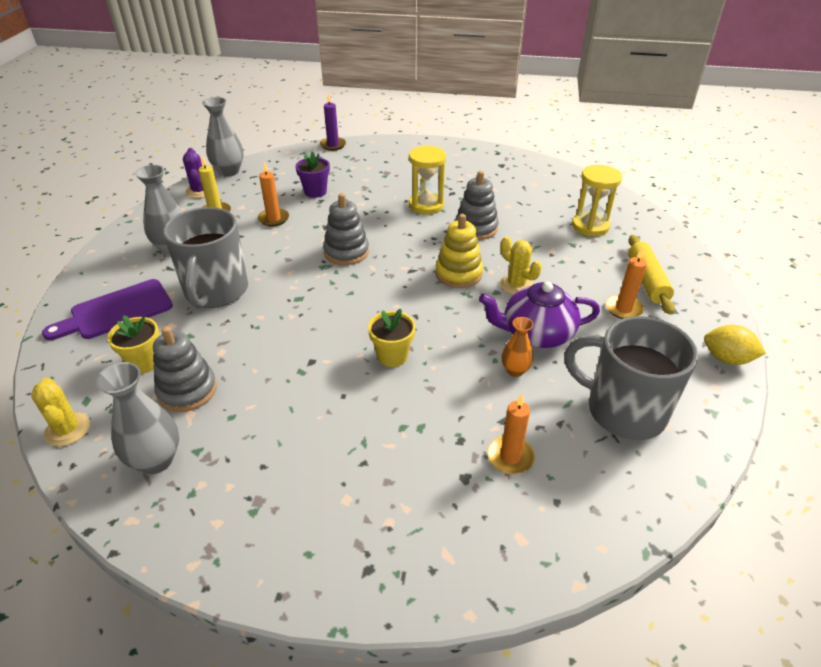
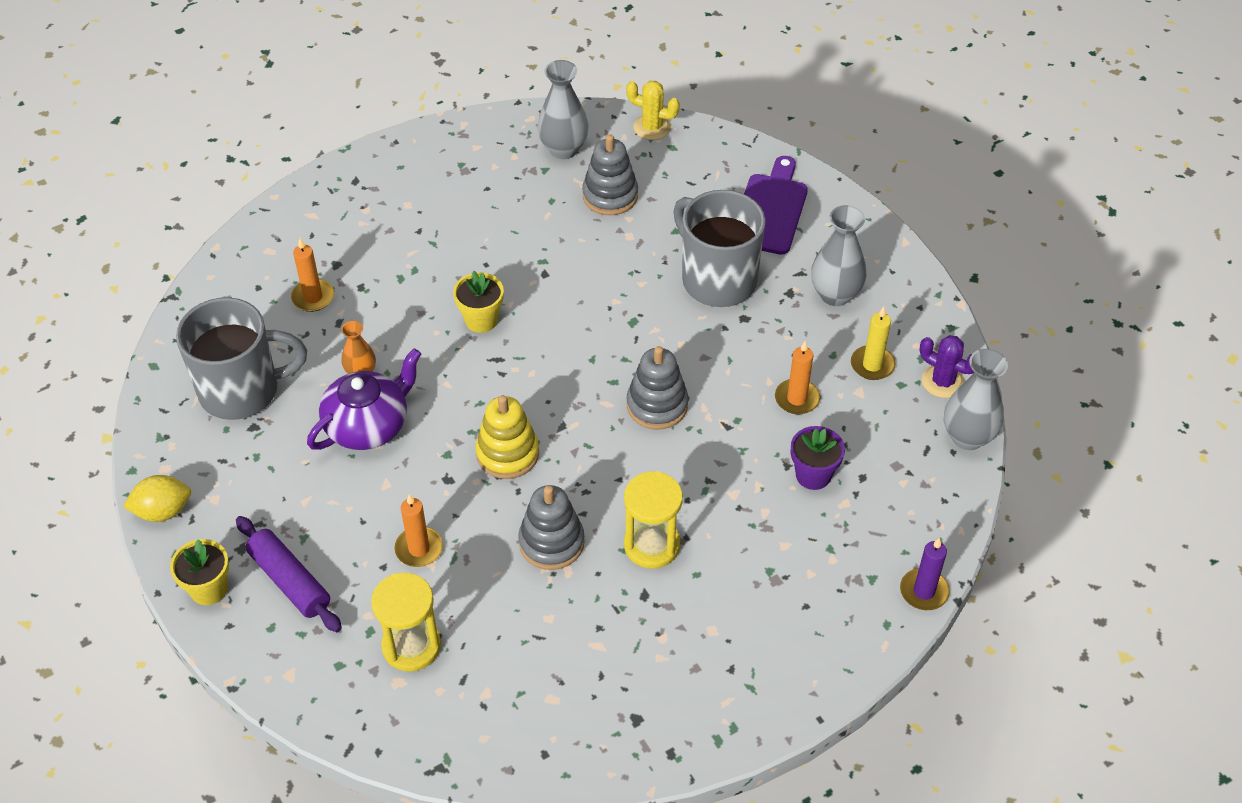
camera: 140 degrees right, 10 degrees up
(145, 362) = (675, 192): yellow flower pot -> yellow flower pot (209, 589)
(516, 285) = (433, 478): yellow cactus -> none
(623, 309) = (296, 516): orange candle -> orange candle (419, 549)
(647, 281) = (289, 581): yellow rolling pin -> purple rolling pin

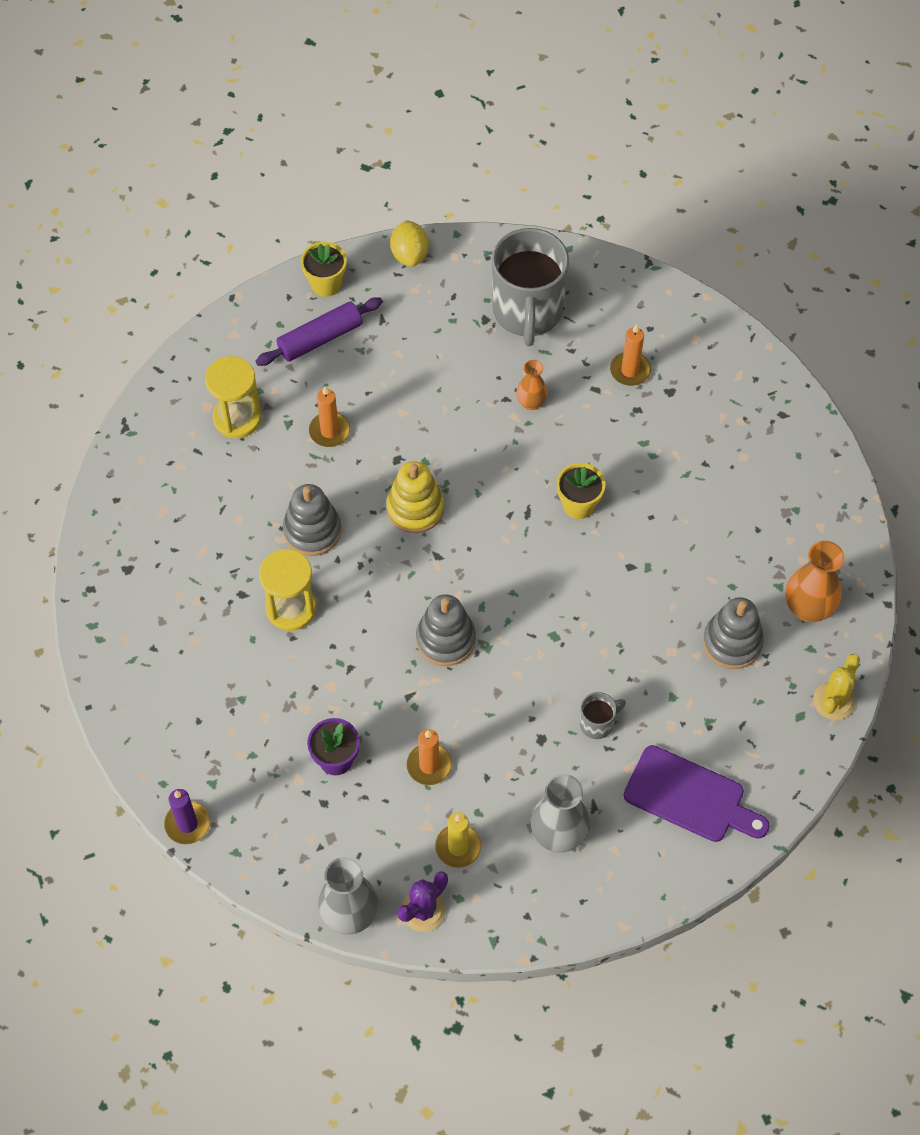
camera: 100 degrees right, 10 degrees up
(368, 425) = (469, 404): purple teapot -> none
(563, 149) = (808, 608): grey vase -> orange vase
(717, 279) = (597, 723): grey mug -> grey mug, size x0.43

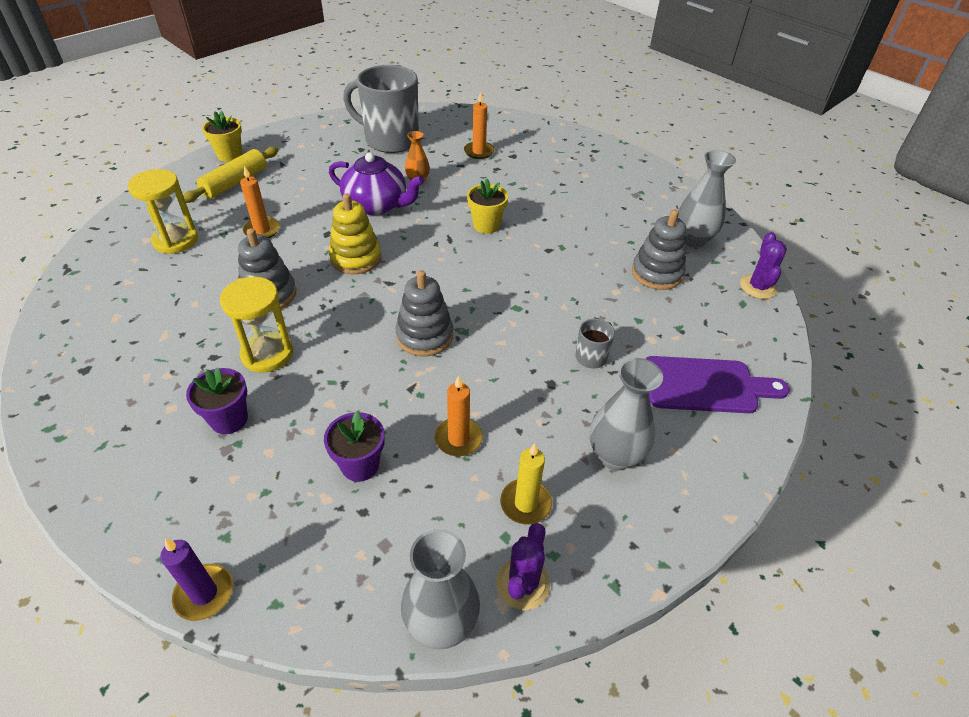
camera: 25 degrees left, 15 degrees down
(240, 671) = (229, 419): none -> purple flower pot
(320, 338) = (235, 182): purple rolling pin -> yellow rolling pin
(409, 255) = (290, 130): yellow lemon -> none
(467, 430) = (377, 205): none -> purple teapot
(527, 312) = (390, 140): grey mug -> grey mug turned 135 degrees clockwise
(808, 608) = (693, 239): orange vase -> grey vase
(834, 701) = (758, 287): yellow cactus -> purple cactus

